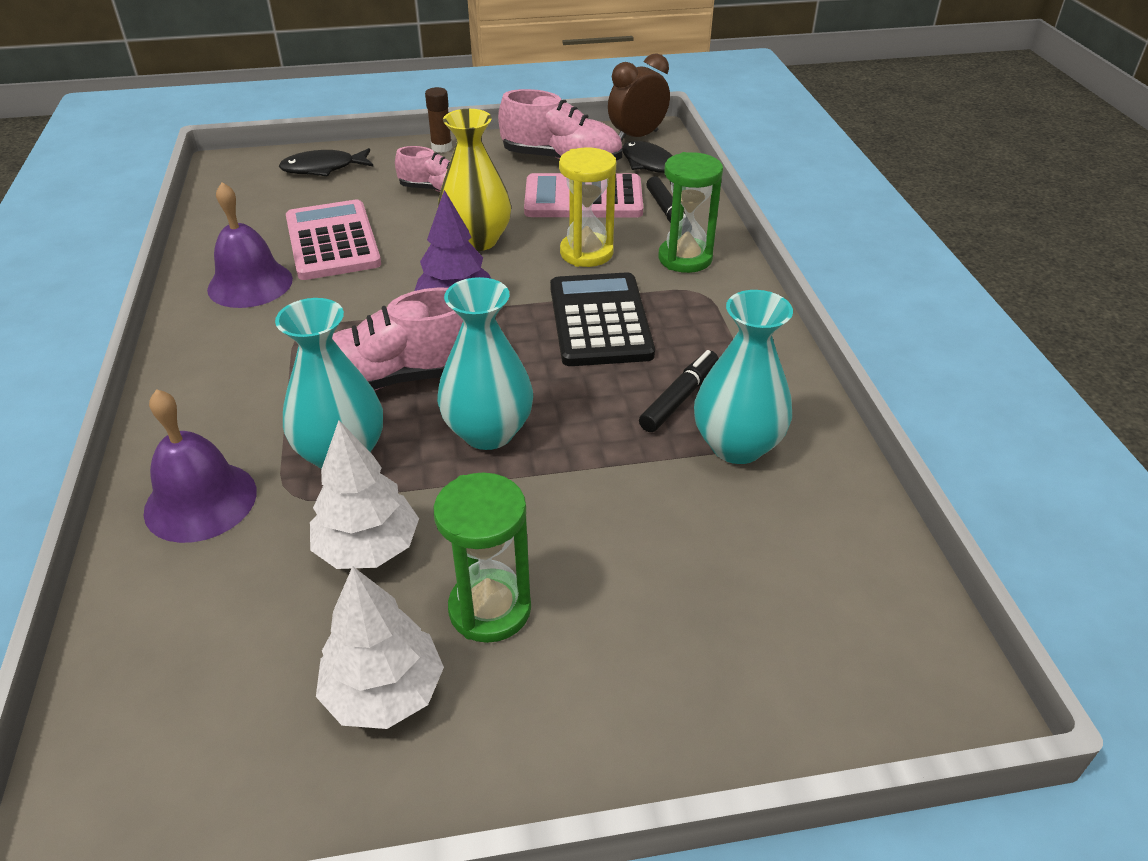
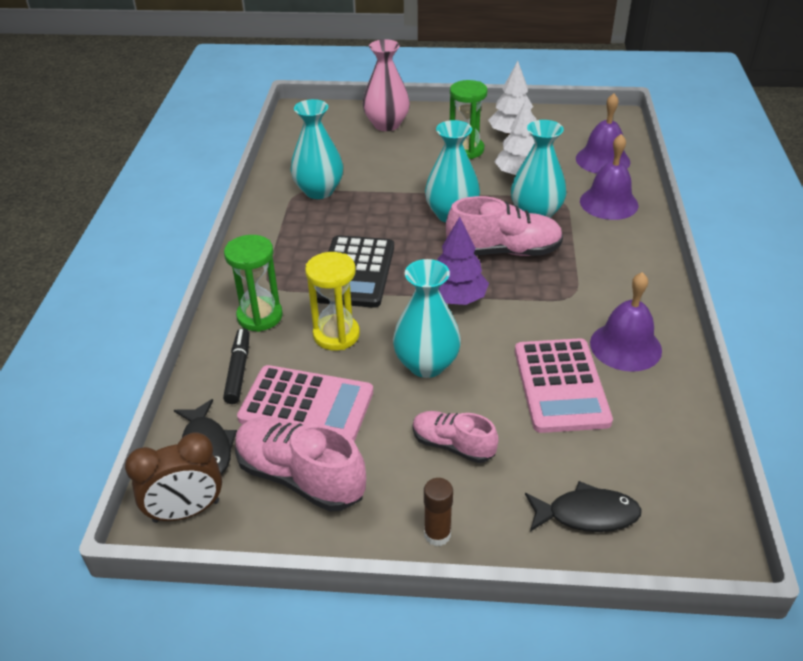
camera: 165 degrees left, 0 degrees up
(174, 628) = (602, 160): none -> purple bell
(477, 240) = (426, 364): yellow vase -> turquoise vase
(679, 398) = (333, 217): black marker -> none
(707, 674) = (386, 125): none -> pink vase

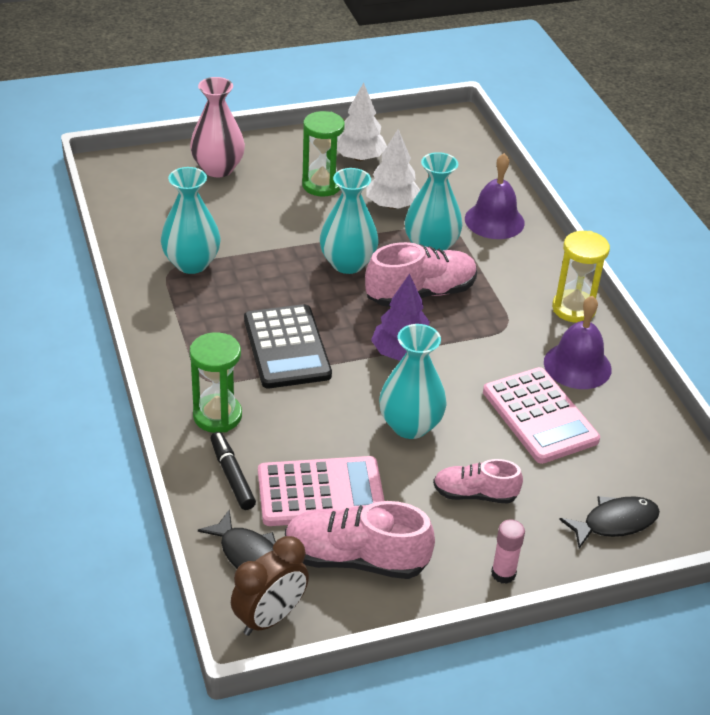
camera: 25 degrees left, 0 degrees up
(336, 335) = (307, 417): yellow hourglass -> yellow hourglass (573, 309)
(437, 534) = (503, 573): brown glue stick -> pink glue stick
(602, 160) = (466, 172): purple bell -> none

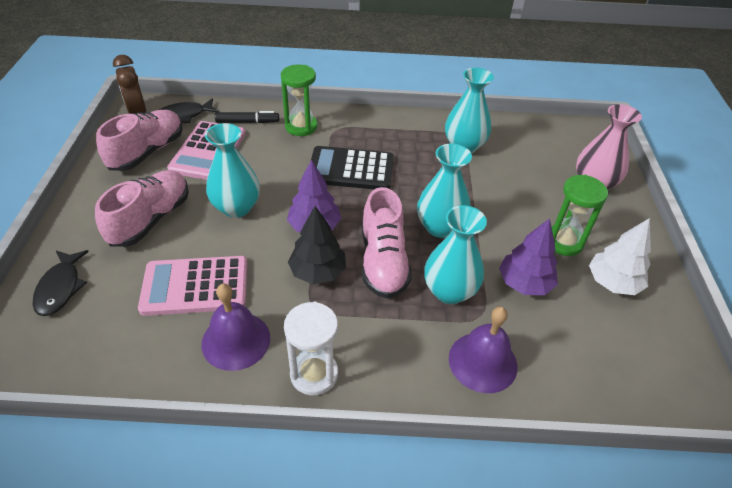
camera: 110 degrees right, 5 degrees up
(392, 205) = (524, 283): white tree -> purple tree
(463, 334) = (318, 272): none -> black tree
(475, 494) = (151, 219): pink shoe -> pink shoe, size x1.62
(503, 573) = (78, 210): pink glue stick -> none
(573, 309) = (314, 374): yellow hourglass -> white hourglass

